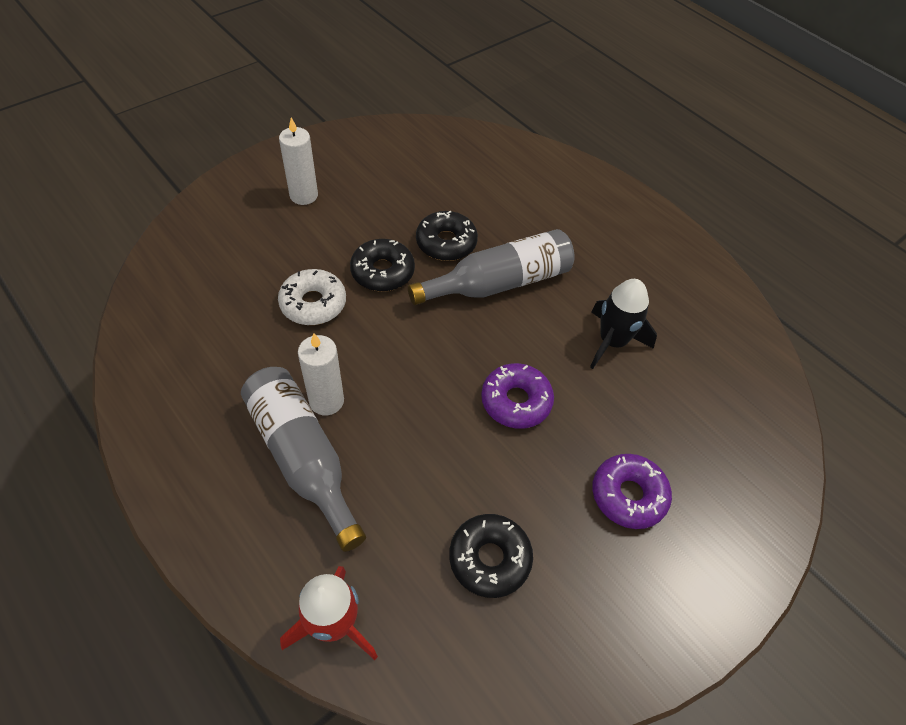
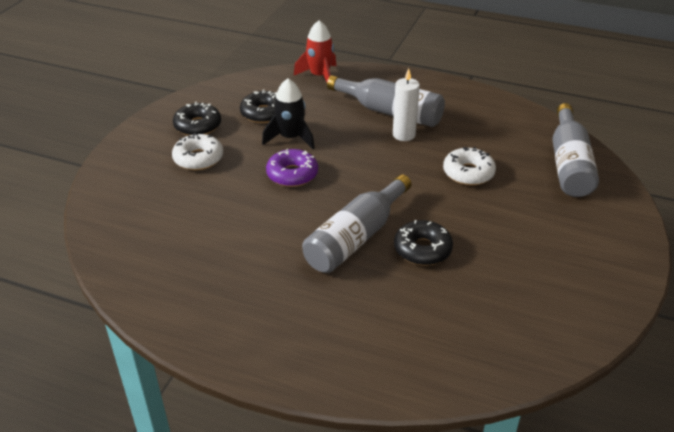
camera: 155 degrees right, 15 degrees down
(195, 263) = (569, 164): none -> grey bottle
(304, 195) = (569, 236): white candle -> none
(382, 272) = (446, 209): black donut -> black donut (198, 126)
(612, 341) = (243, 232): black rocket -> black rocket (290, 138)
(628, 495) = (198, 158): purple donut -> white donut

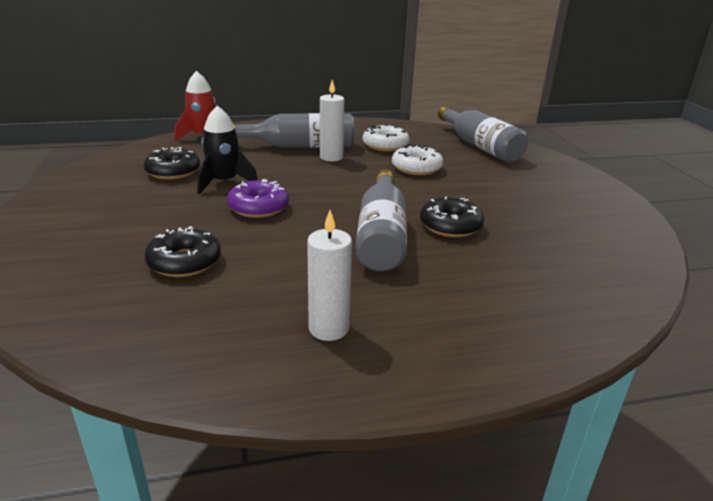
camera: 35 degrees left, 10 degrees down
(198, 126) = (103, 196): black donut -> black donut (184, 262)
(198, 158) = (133, 221): white donut -> white donut (385, 145)
(240, 301) = (328, 328): none -> white candle

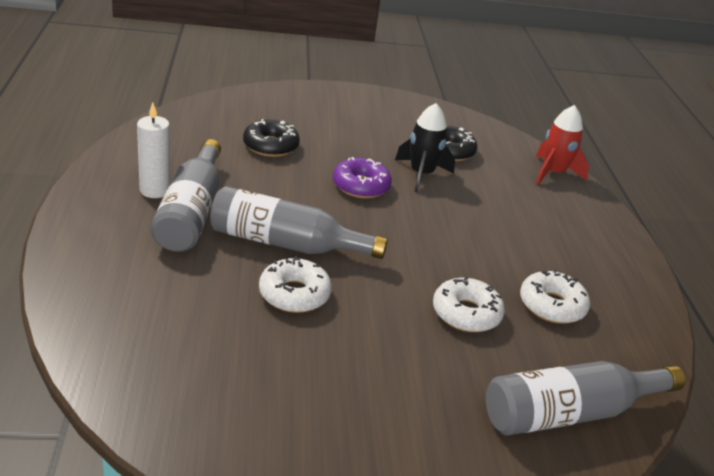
camera: 95 degrees right, 5 degrees up
(300, 146) = (534, 233): grey bottle -> grey bottle (191, 212)
(331, 157) = (498, 250): white candle -> none
(450, 226) = (294, 294): black donut -> white donut

